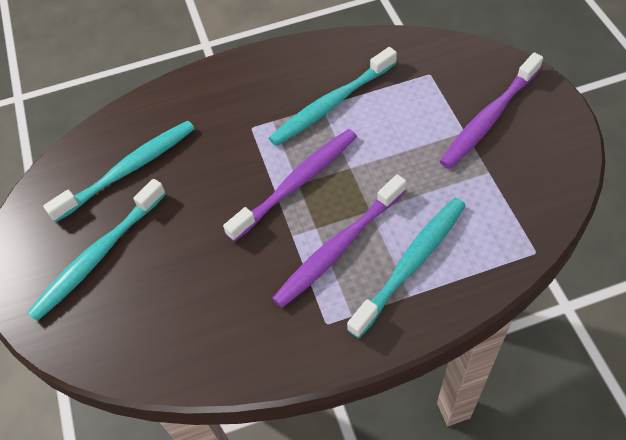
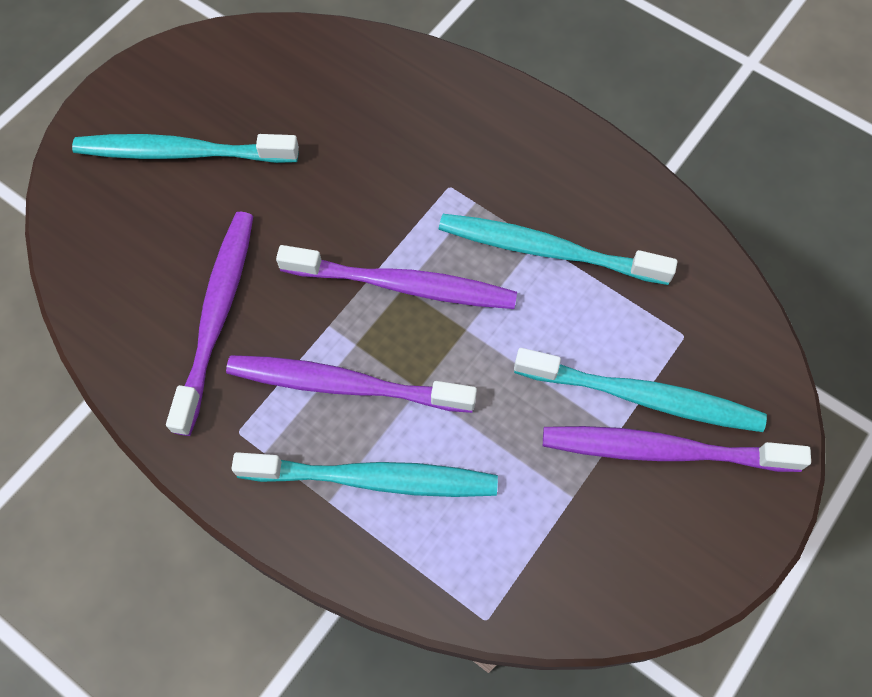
camera: 50 degrees right, 10 degrees up
(128, 170) = (304, 105): turquoise toothbrush -> turquoise toothbrush (642, 396)
(236, 295) = (216, 317): none -> purple toothbrush

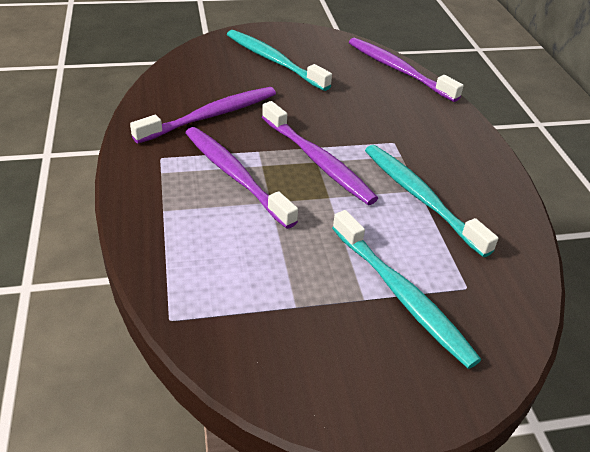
camera: 40 degrees right, 25 degrees down
(372, 478) = (197, 217): turquoise toothbrush -> none
(664, 450) = (384, 329): purple toothbrush -> purple toothbrush (398, 70)

